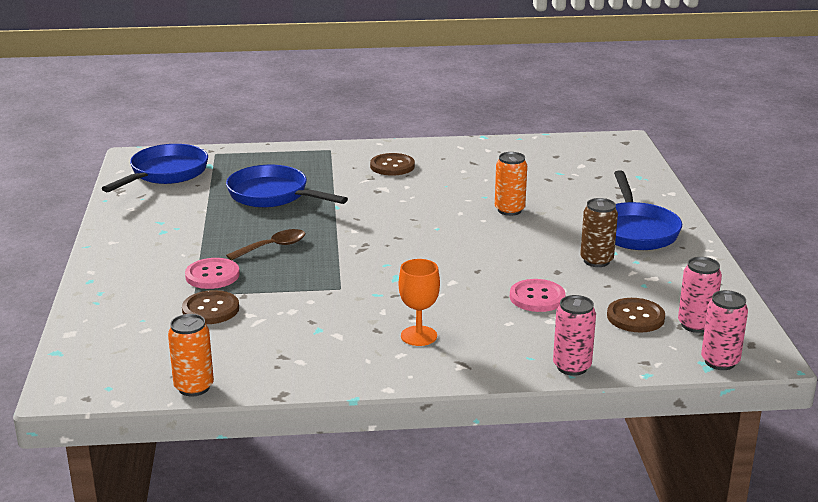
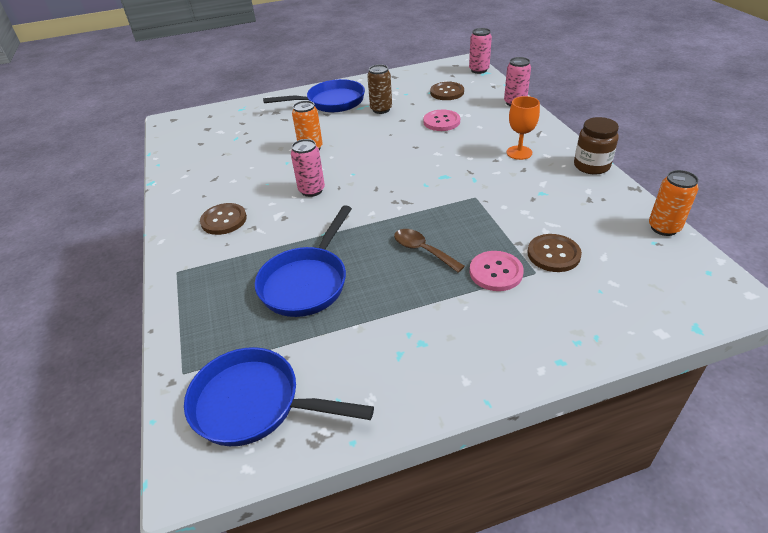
camera: 100 degrees left, 15 degrees up
(351, 380) = (591, 166): none -> brown jar
(695, 325) = (445, 77): pink can -> pink can (311, 190)

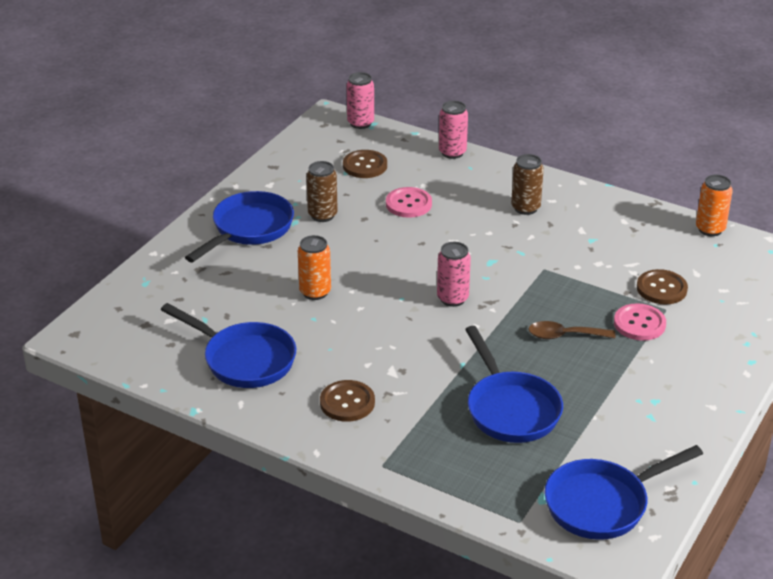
camera: 45 degrees left, 5 degrees down
(217, 167) = (244, 359): none -> blue pan
(311, 190) = (387, 333): pink can -> pink can (452, 298)
(519, 152) = (525, 208): orange goblet -> brown can
(591, 166) = (600, 196): brown jar -> none

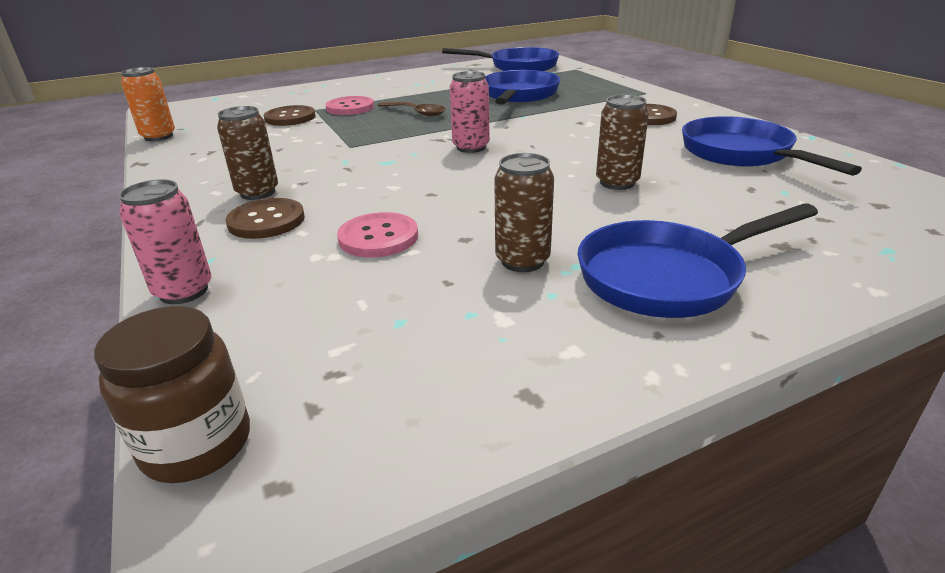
camera: 145 degrees left, 5 degrees down
(315, 292) = (617, 183): orange can -> brown can
(360, 123) = (197, 444): pink can -> brown jar
(365, 165) = (349, 322): brown button -> brown button (266, 221)

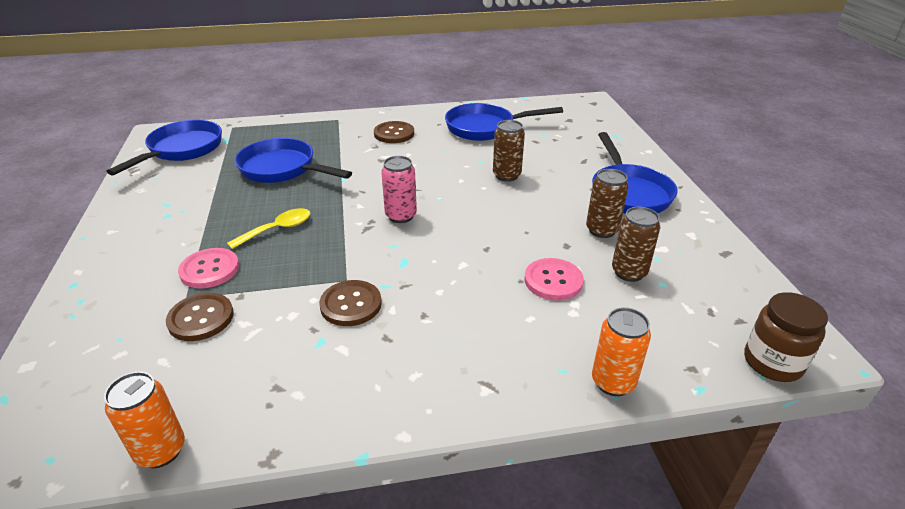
camera: 75 degrees left, 5 degrees up
(184, 291) = (613, 382): pink can -> orange can
(257, 193) = (434, 344): brown can -> brown can (629, 272)
(266, 221) = (501, 338): brown button -> brown button (351, 304)
(416, 113) = (277, 229): brown spoon -> yellow spoon

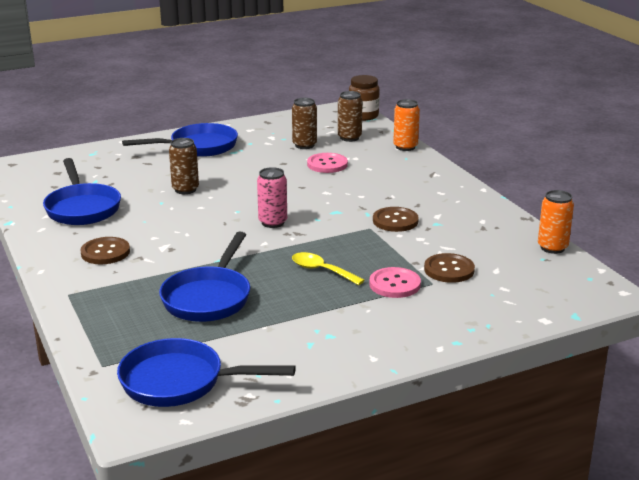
camera: 105 degrees left, 10 degrees down
(601, 230) = (258, 153): brown can -> brown can (349, 138)

